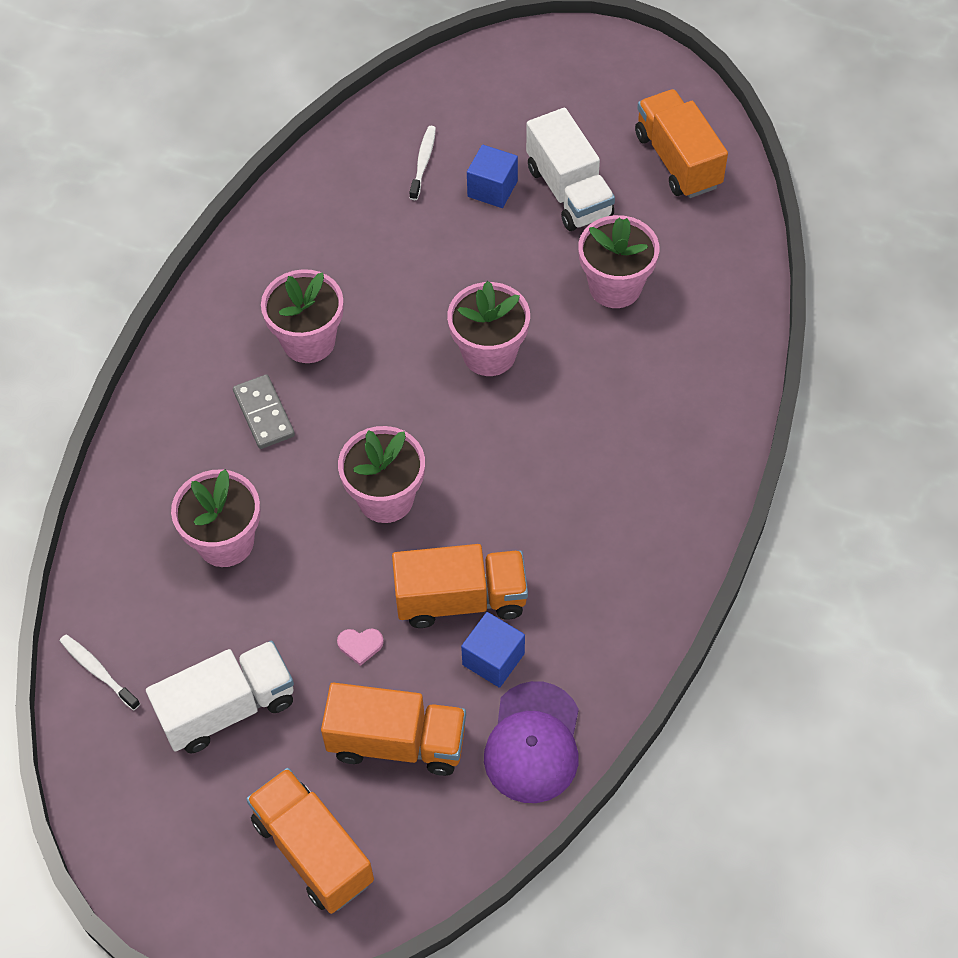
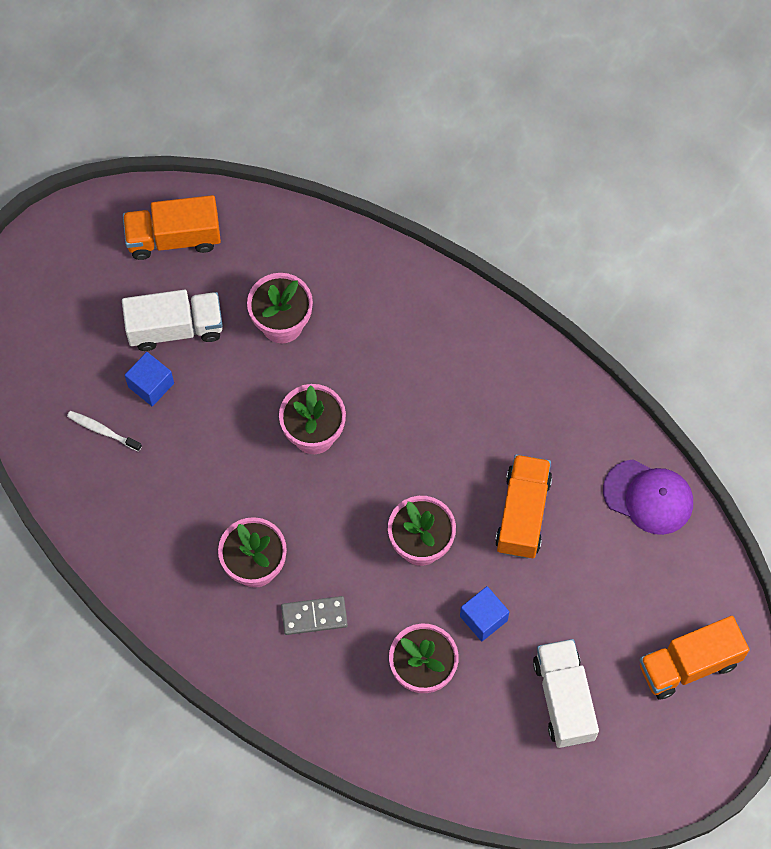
camera: 75 degrees left, 10 degrees up
(98, 671) = (506, 787): white toothbrush -> none
(360, 645) = (539, 594): pink heart -> none
(397, 742) = (623, 588): orange truck -> none
(493, 659) = (577, 505): blue cube -> blue cube (483, 618)

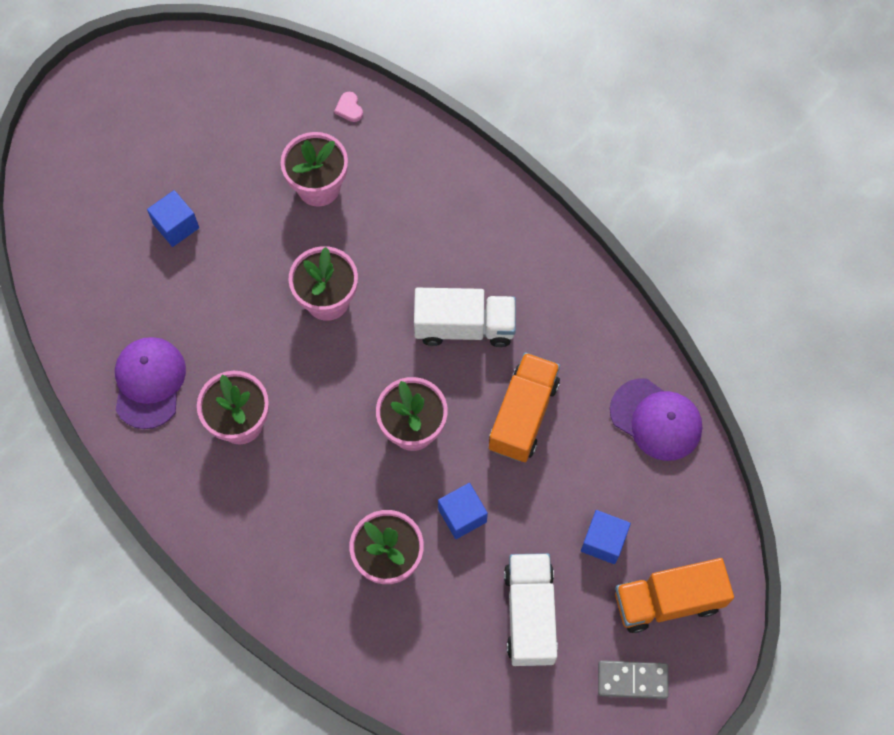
camera: 10 degrees right, 0 degrees up
(102, 431) = (118, 263): white toothbrush -> none
(159, 542) = (149, 382): none -> purple cap
(174, 238) = (230, 88): orange truck -> none
(175, 328) = (212, 175): white truck -> white truck (464, 326)
(295, 239) = (349, 108): none -> pink heart
(314, 616) = (289, 484): grey domino -> grey domino (632, 680)
(619, 620) = (603, 541): none -> blue cube

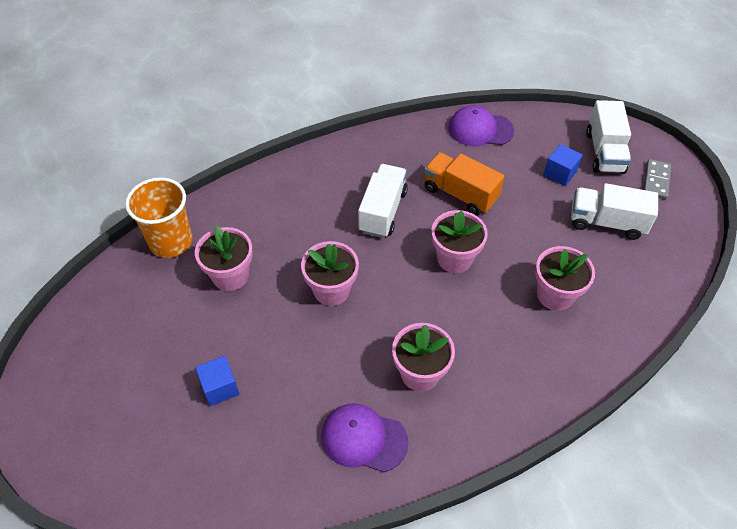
camera: 75 degrees left, 15 degrees down
(349, 108) = (171, 242): pink heart -> orange cup
(462, 515) = (528, 244): blue cube -> none
(656, 420) = (480, 129): purple cap -> purple cap turned 135 degrees counterclockwise
(668, 601) = (604, 152): orange truck -> white truck

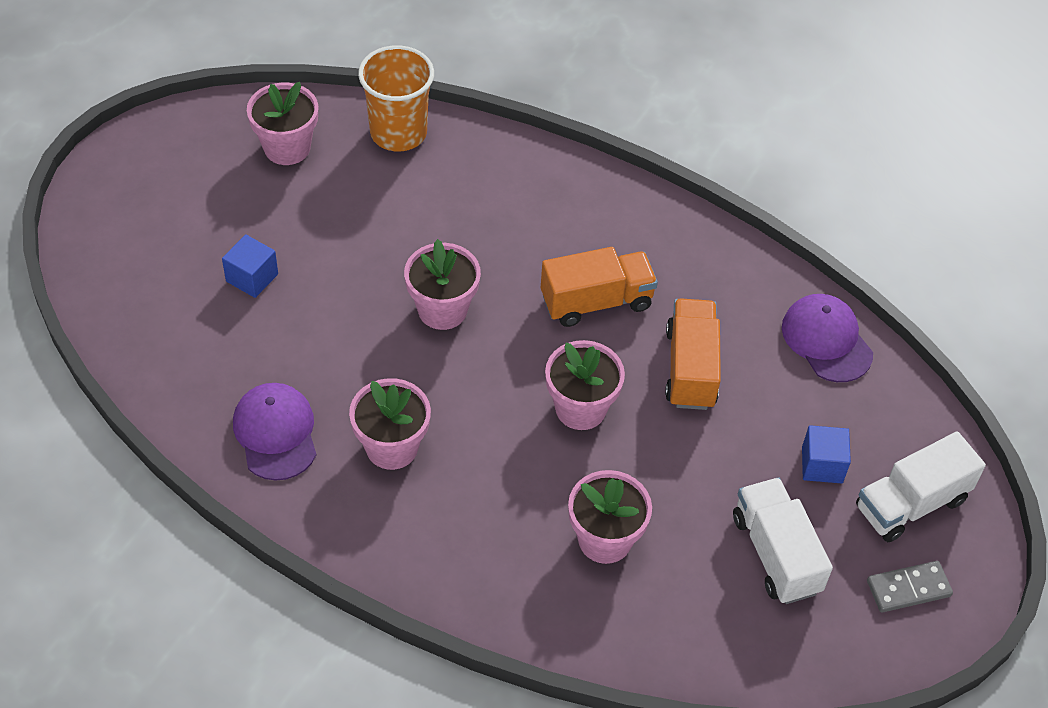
camera: 55 degrees right, 0 degrees up
(230, 276) = (393, 209): pink flower pot -> pink flower pot (287, 148)
(382, 211) = (596, 301): white truck -> orange truck

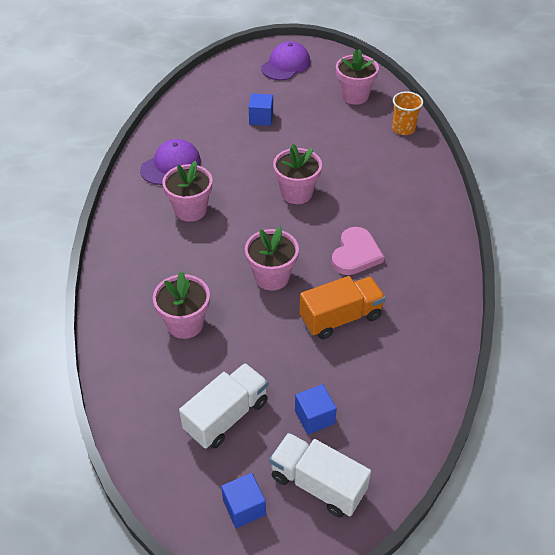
camera: 65 degrees right, 5 degrees down
(398, 132) = (403, 129): orange cup -> orange cup, size x0.64
(596, 301) = (355, 254): orange truck -> pink heart
(826, 340) = (421, 382): purple cap -> purple cap (285, 65)
(908, 589) = (244, 507): grey domino -> blue cube

